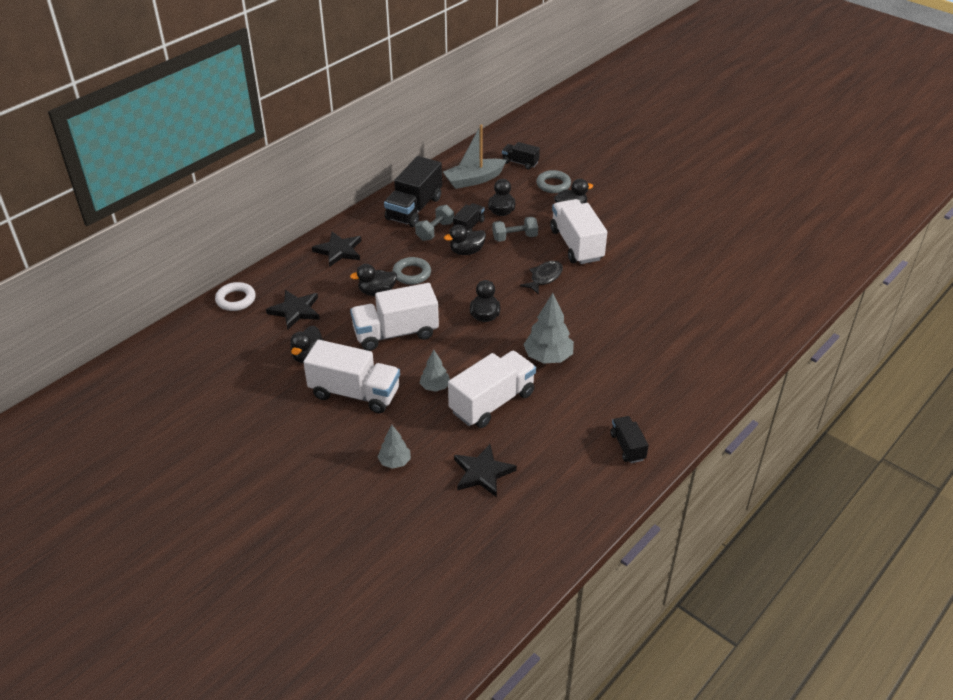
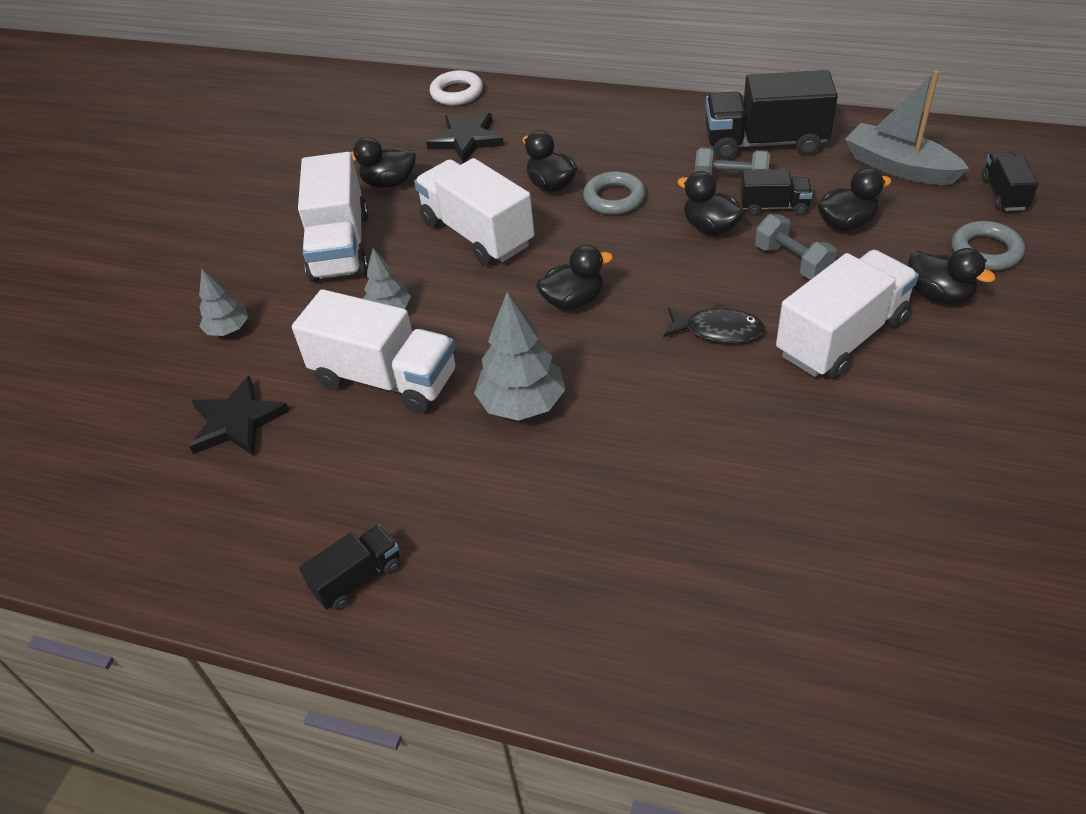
camera: 70 degrees right, 5 degrees up
(339, 251) = (611, 122): black star -> none

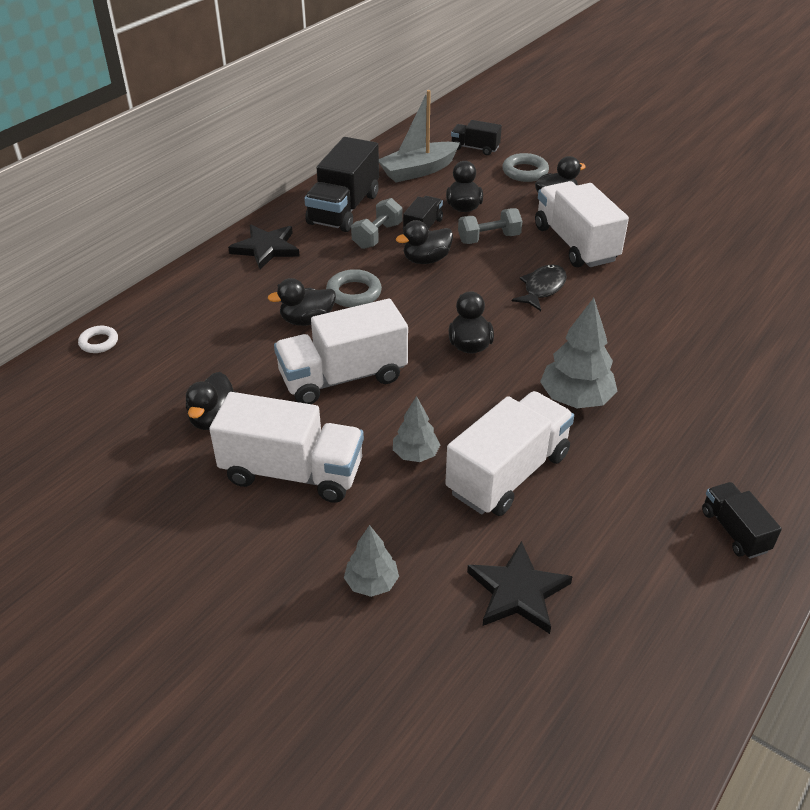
camera: 75 degrees left, 5 degrees down
(457, 93) = (99, 342): white ring -> white ring, size x0.65
(466, 140) = (189, 353): black star -> black star (266, 248)

